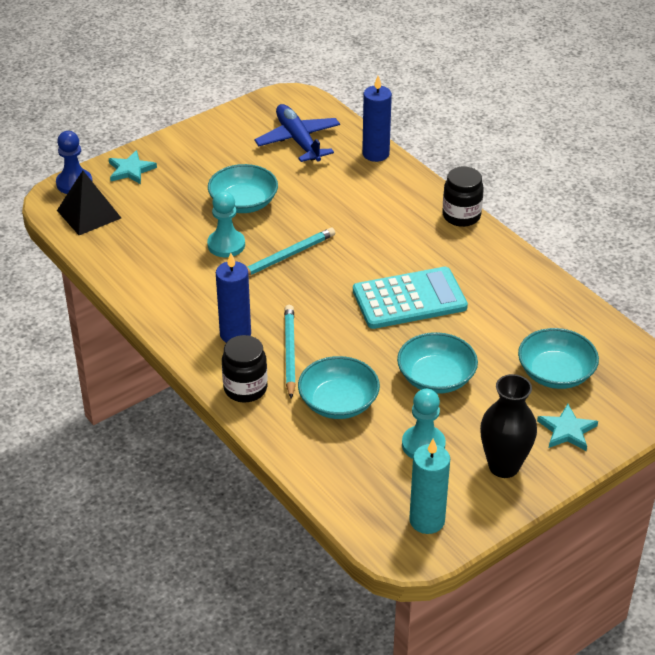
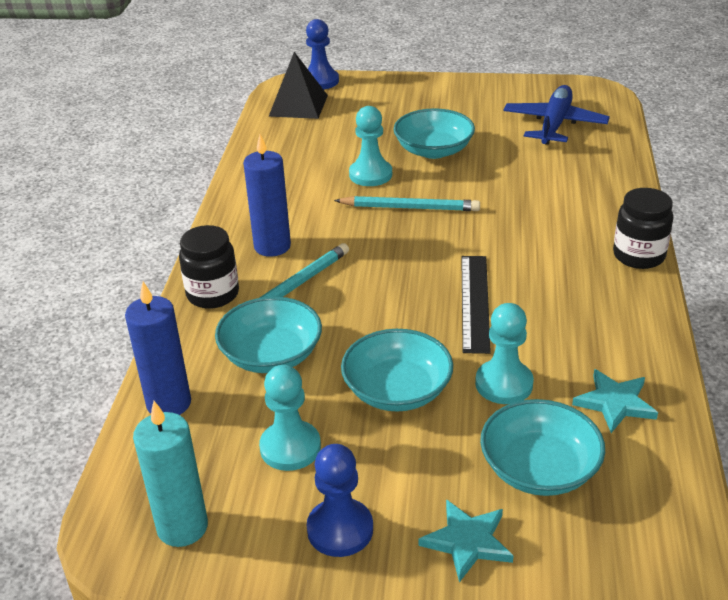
camera: 45 degrees right, 5 degrees down
(131, 170) = (377, 89): turquoise star -> turquoise star (615, 403)
(375, 154) = (618, 164): blue candle -> blue candle (169, 403)
(409, 299) = (475, 302): turquoise calculator -> black ruler
(485, 339) = (504, 384): none -> turquoise pawn
(504, 466) = (340, 529): black vase -> blue pawn

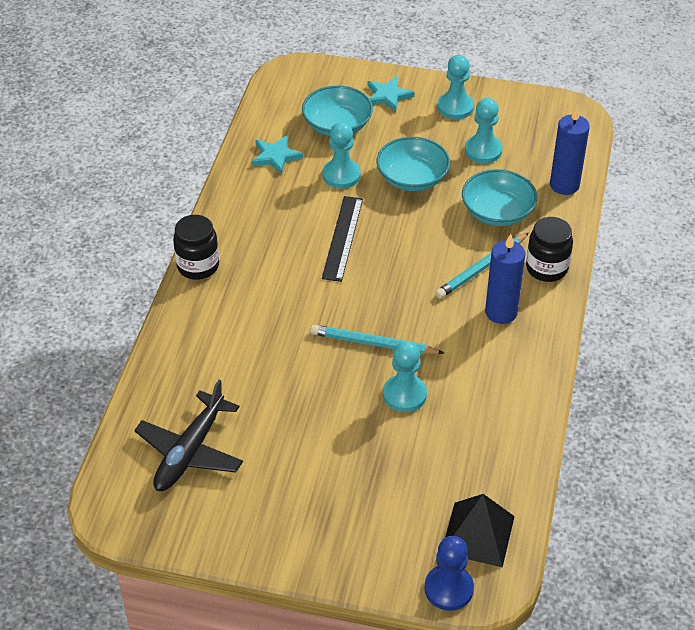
camera: 175 degrees left, 10 degrees up
(182, 527) = (542, 116): turquoise candle -> none
(340, 529) = (455, 107): blue pawn -> turquoise pawn
(433, 150) = (333, 424): turquoise bowl -> none
(554, 125) = (190, 451): blue plane -> black plane

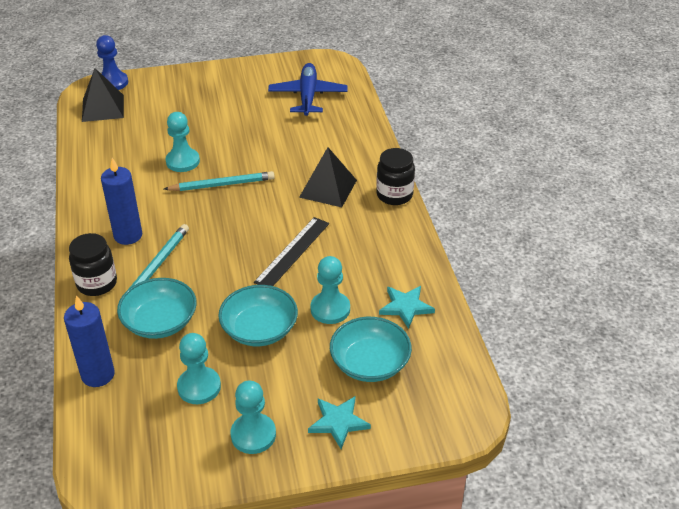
camera: 155 degrees right, 5 degrees down
(190, 451) = (308, 96): black plane -> blue plane
(260, 298) = (328, 188): none -> black pyramid
(342, 238) = (292, 252): black ruler -> black ruler turned 45 degrees clockwise

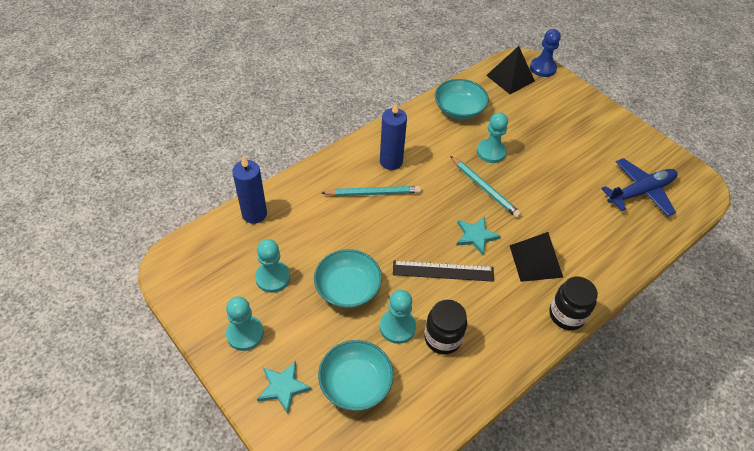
camera: 60 degrees right, 10 degrees up
(97, 283) = (334, 169): black jar -> black jar (442, 338)
(160, 322) = (320, 223): turquoise bowl -> turquoise bowl (459, 109)
(406, 307) = (434, 384): turquoise star -> turquoise star (476, 236)

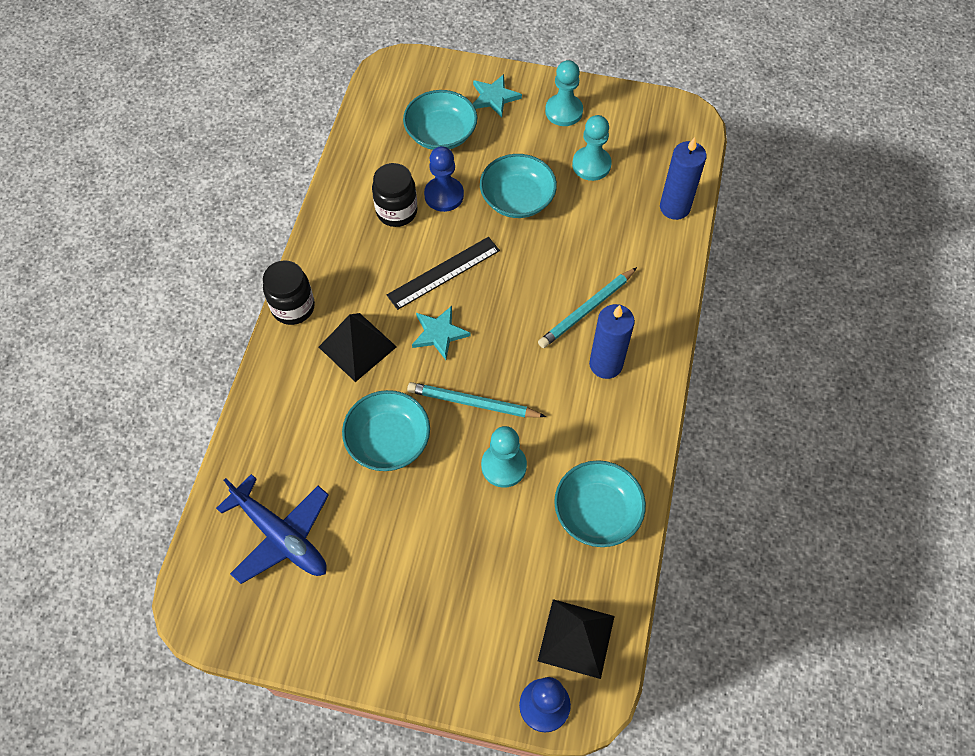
camera: 145 degrees right, 10 degrees up
(397, 327) = (444, 195): turquoise pawn -> blue pawn
(549, 199) = (388, 440): none -> turquoise bowl
(640, 192) = (280, 535): blue plane -> blue plane turned 75 degrees counterclockwise

